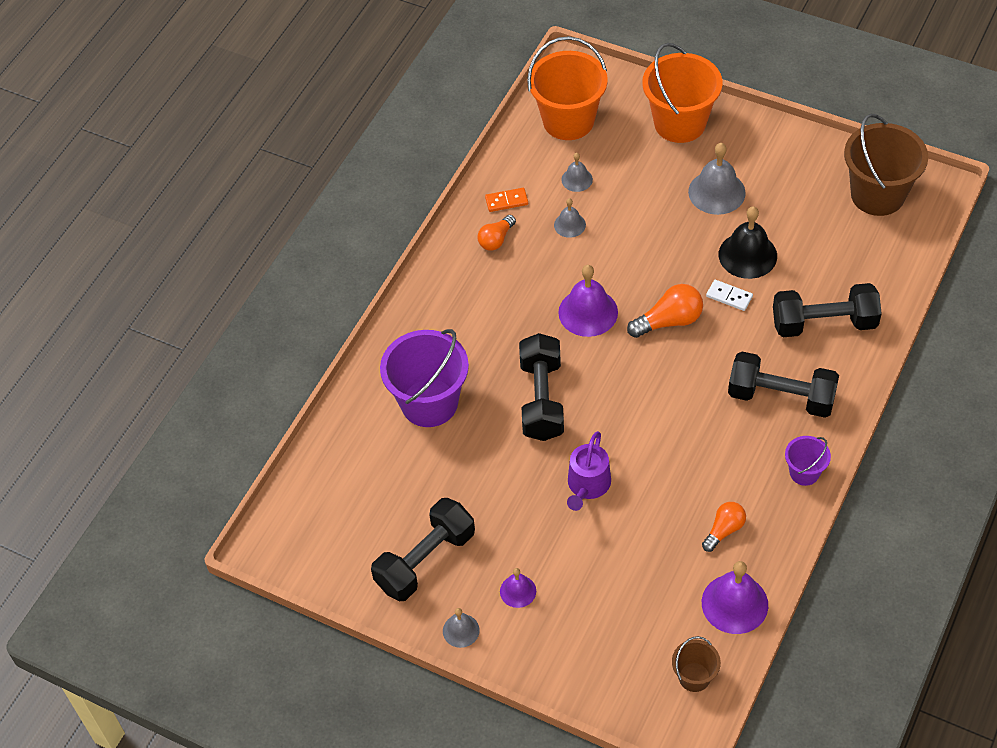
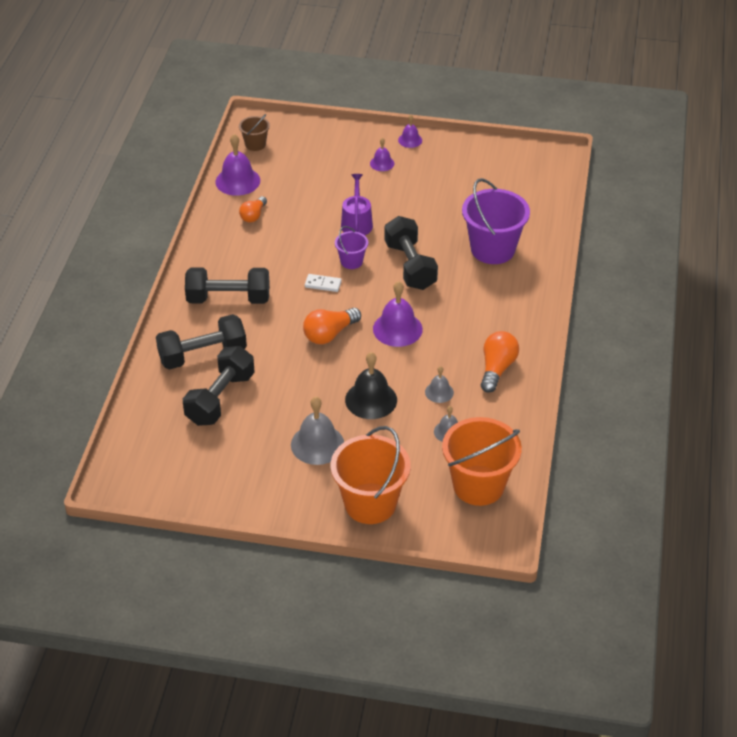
camera: 160 degrees right, 10 degrees down
(425, 560) = (450, 167): black dumbbell -> black dumbbell (220, 398)
(461, 630) = (410, 140): grey bell -> purple bell
(496, 239) = (497, 369): orange light bulb -> orange light bulb, size x1.50
(506, 201) = (503, 401): orange domino -> none
(729, 296) = (285, 361): white domino -> white domino (323, 284)
(747, 255) = (277, 396): black bell -> black bell (371, 400)
(804, 472) = (203, 256): purple bucket -> purple bucket (351, 261)
(877, 195) = (168, 469): brown bucket -> none

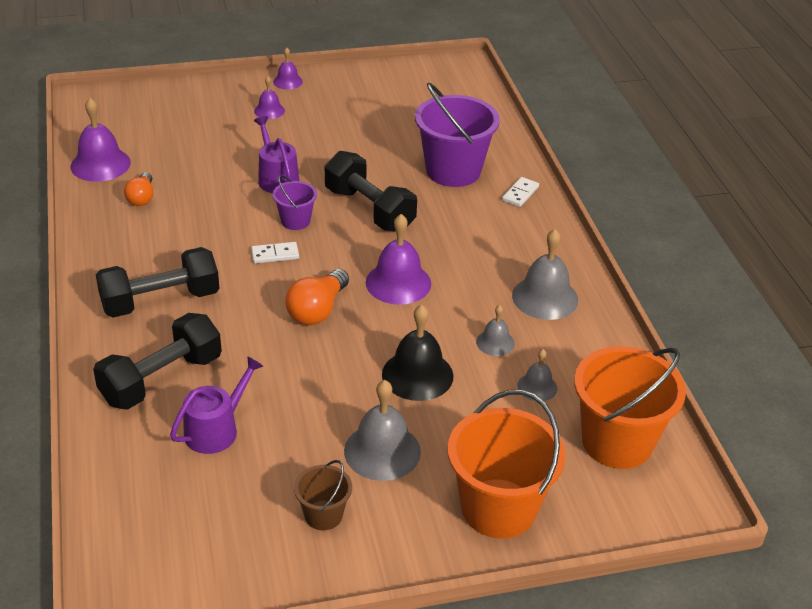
camera: 25 degrees left, 5 degrees down
(220, 398) = (216, 429): black dumbbell -> purple watering can
(255, 144) = (102, 121): brown bucket -> brown bucket (323, 515)
(497, 369) = (545, 297): orange light bulb -> grey bell
(532, 281) = (520, 194): none -> white domino

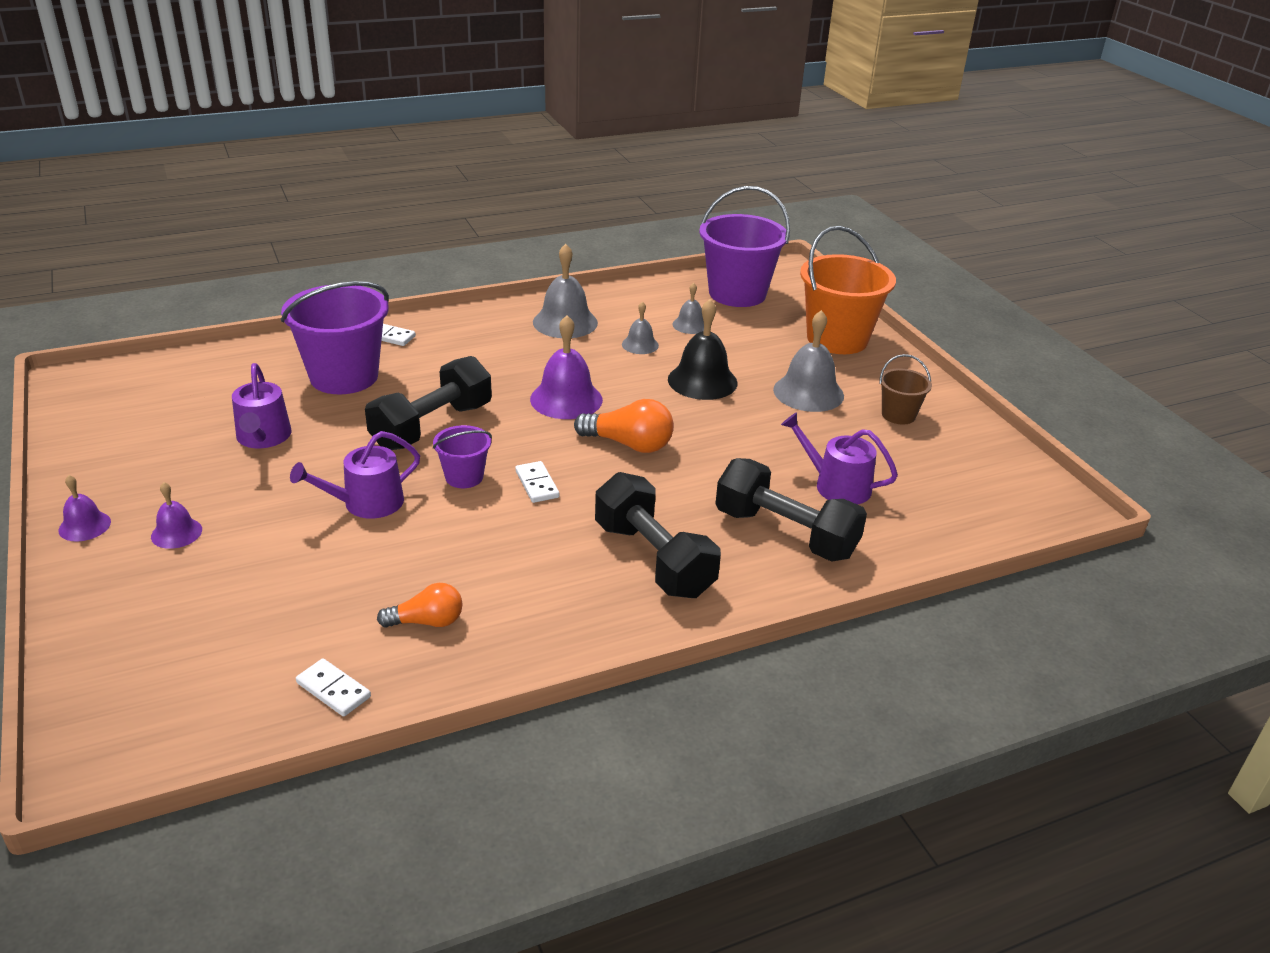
camera: 100 degrees left, 5 degrees down
(100, 164) = (333, 690): purple bell -> white domino
(371, 137) = (263, 438): none -> purple watering can
(617, 442) = (737, 293): orange bucket -> purple bucket

